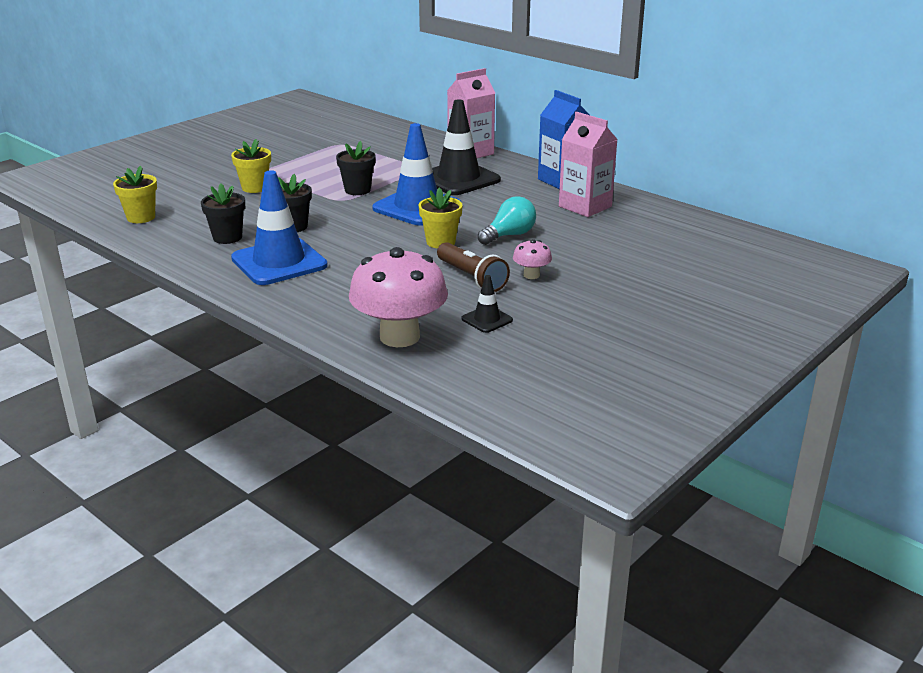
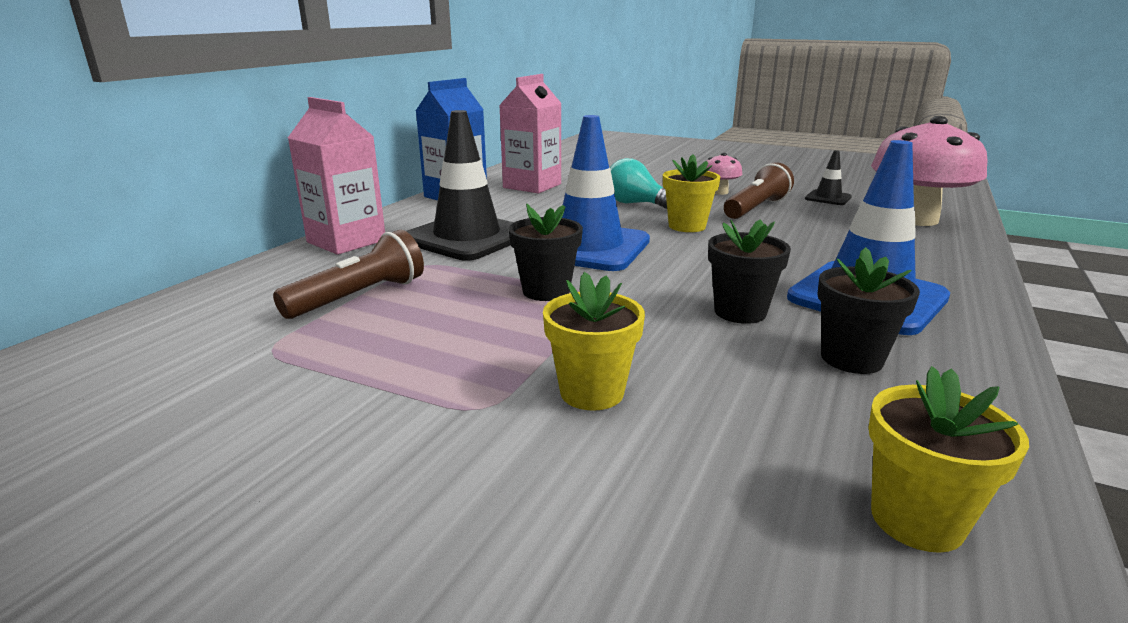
camera: 105 degrees left, 5 degrees down
(382, 155) = (359, 297): none -> brown flashlight

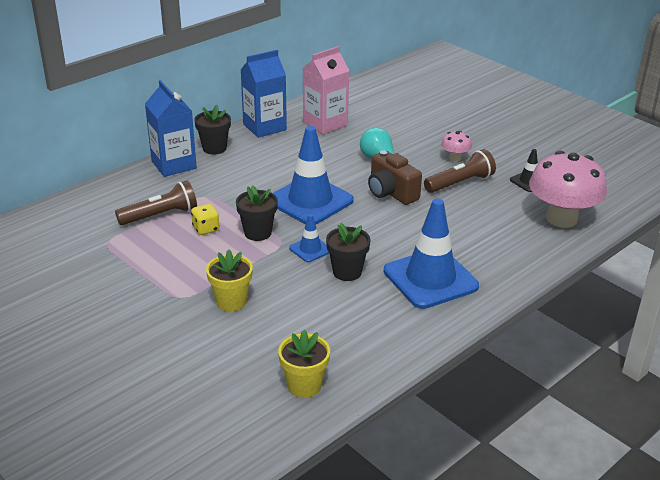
camera: 20 degrees right, 10 degrees up
(346, 241) = (174, 165): pink carton -> blue carton
(454, 300) = (206, 229): none -> yellow dice
(467, 237) = (244, 175): black traffic cone -> none
(650, 296) = (310, 249): none -> blue traffic cone
(687, 226) = (391, 193): yellow flower pot -> brown camera
(851, 359) = (370, 314): black flower pot -> black flower pot (214, 148)

